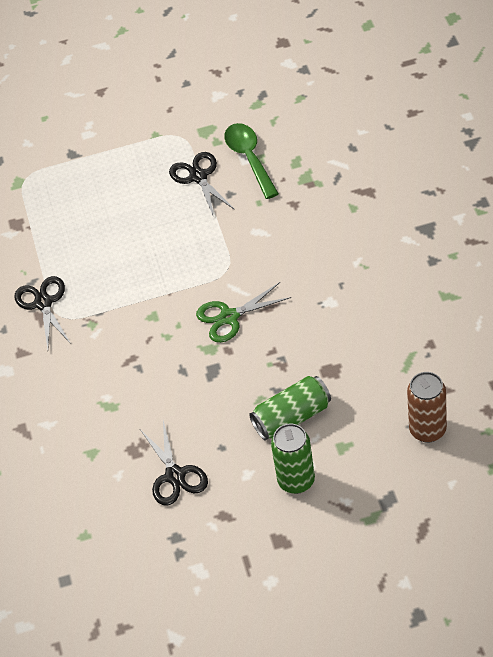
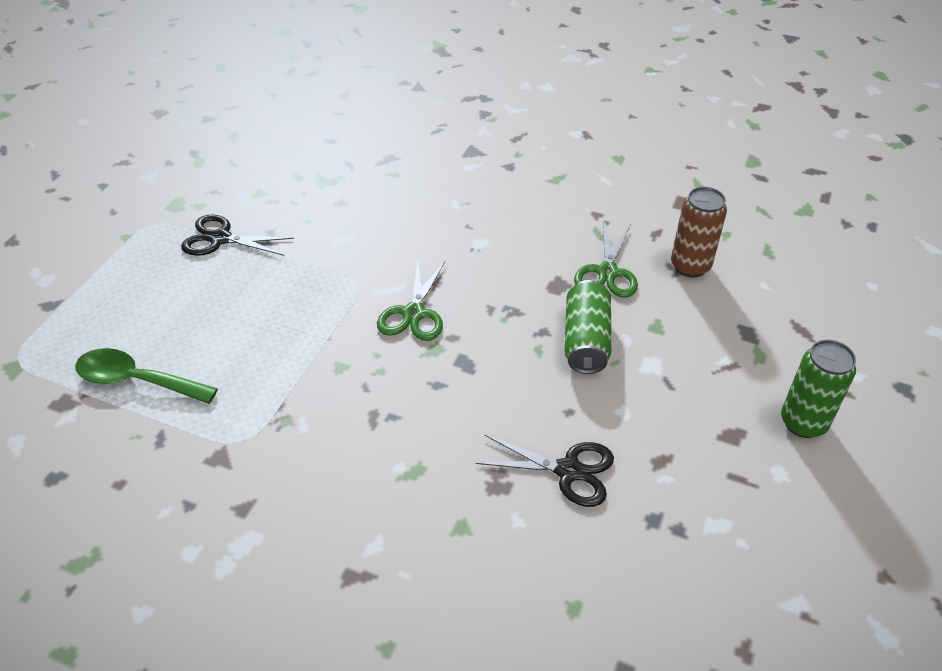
camera: 60 degrees left, 5 degrees down
(43, 303) = (203, 445): black scissors -> none
(249, 158) = (250, 198): green spoon -> green spoon (137, 380)
(296, 481) = (666, 381): green can -> green can (803, 422)
(371, 388) = (607, 272): none -> green scissors

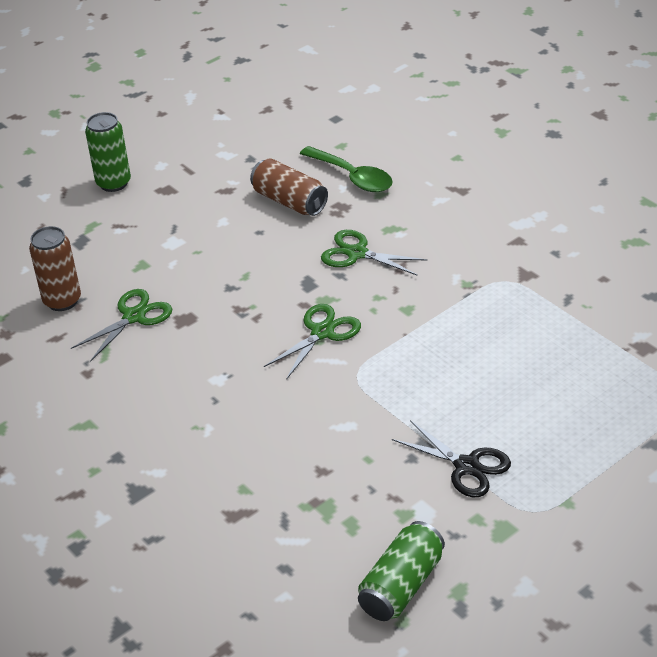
camera: 150 degrees left, 5 degrees down
(137, 380) = (579, 347): green spoon -> green spoon (352, 177)
(434, 420) = (357, 253): none -> green scissors
(568, 471) = (289, 201): black scissors -> brown can
(586, 340) = (203, 271): green can -> green can (401, 586)

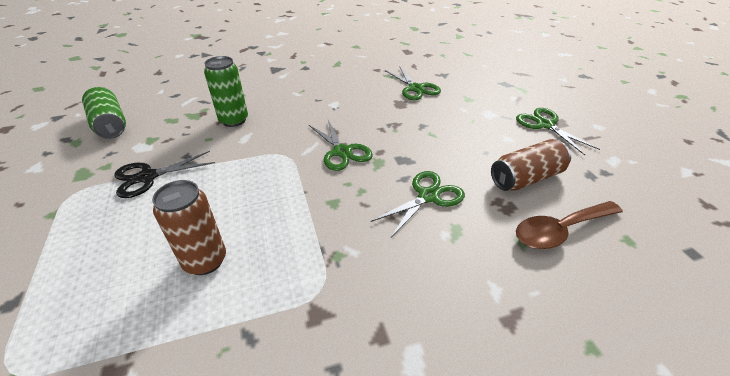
camera: 110 degrees right, 0 degrees up
(62, 301) = (446, 71): brown can -> brown can (205, 261)
(113, 183) = (575, 104): green can -> green can (234, 120)
(177, 200) = (545, 125): none -> green scissors
(352, 177) = (560, 230): green spoon -> brown spoon

